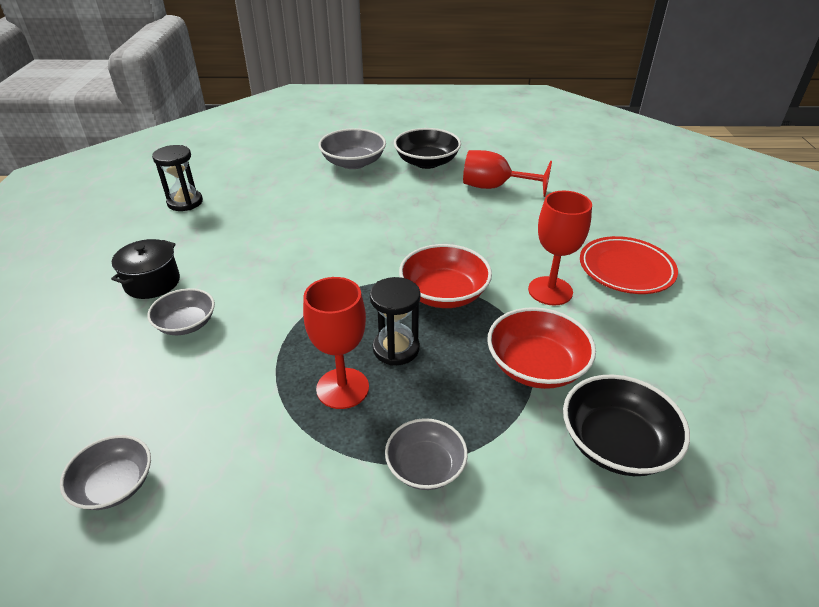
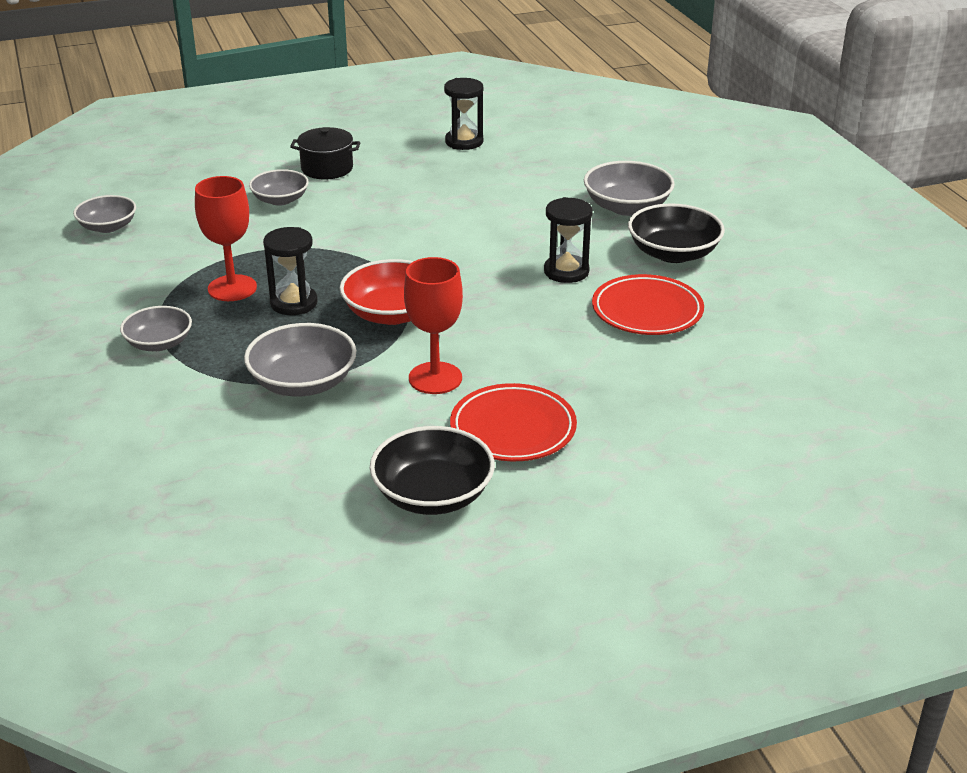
camera: 70 degrees right, 5 degrees down
(426, 204) = (566, 271): none -> black hourglass
(494, 187) = (647, 311): red goblet -> red plate
(536, 366) = (303, 382): red bowl -> grey bowl
(616, 443) = (215, 437): black bowl -> black bowl (433, 495)

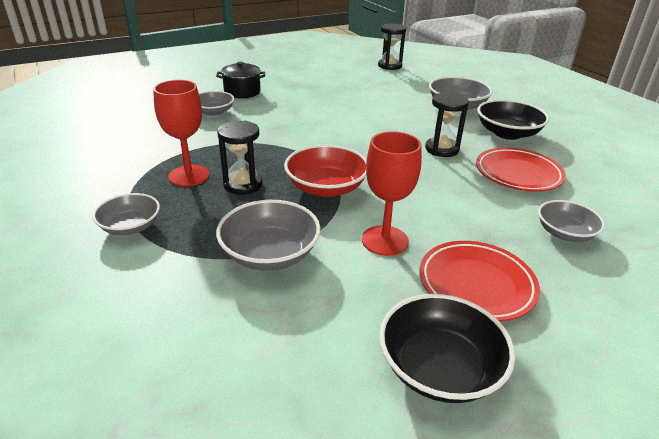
camera: 10 degrees left, 0 degrees up
(108, 227) = (81, 135): grey bowl -> grey bowl (565, 233)
(464, 142) = (329, 74): black hourglass -> black hourglass (390, 66)

